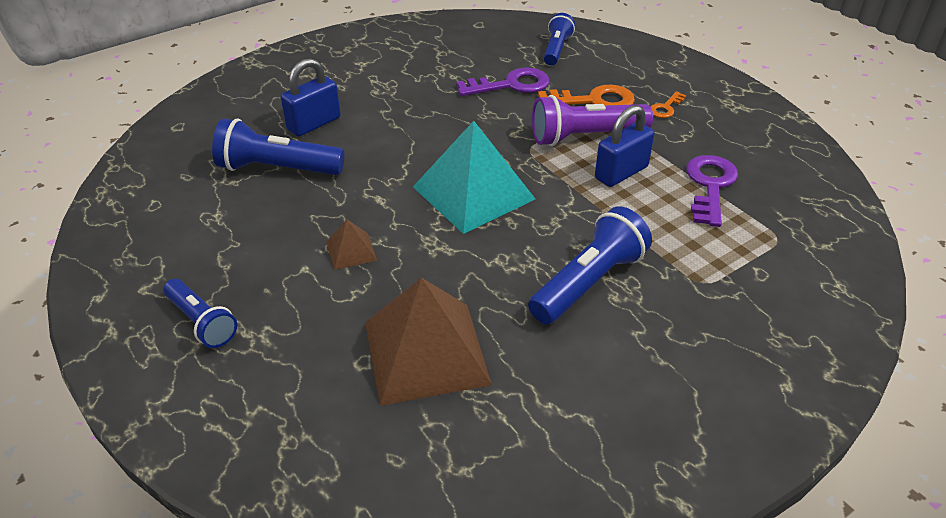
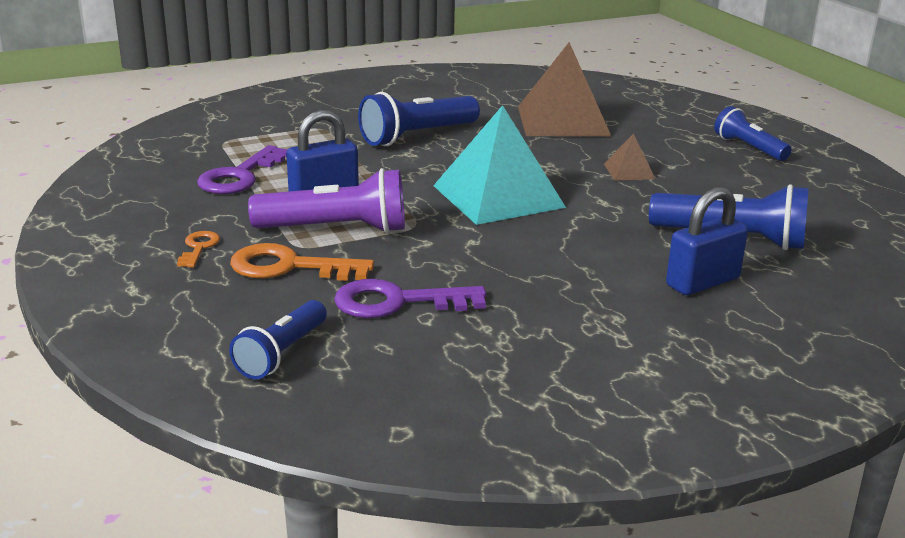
camera: 170 degrees left, 15 degrees down
(666, 108) = (198, 248): orange key -> orange key turned 45 degrees counterclockwise

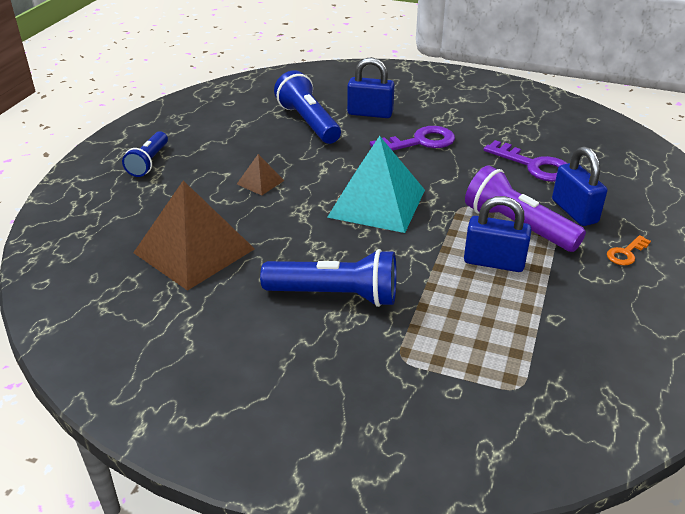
camera: 135 degrees left, 10 degrees up
(240, 176) = (542, 319): purple key -> purple key (419, 142)
(281, 354) = (620, 166): blue flashlight -> none
(290, 267) = (574, 211): orange key -> blue padlock

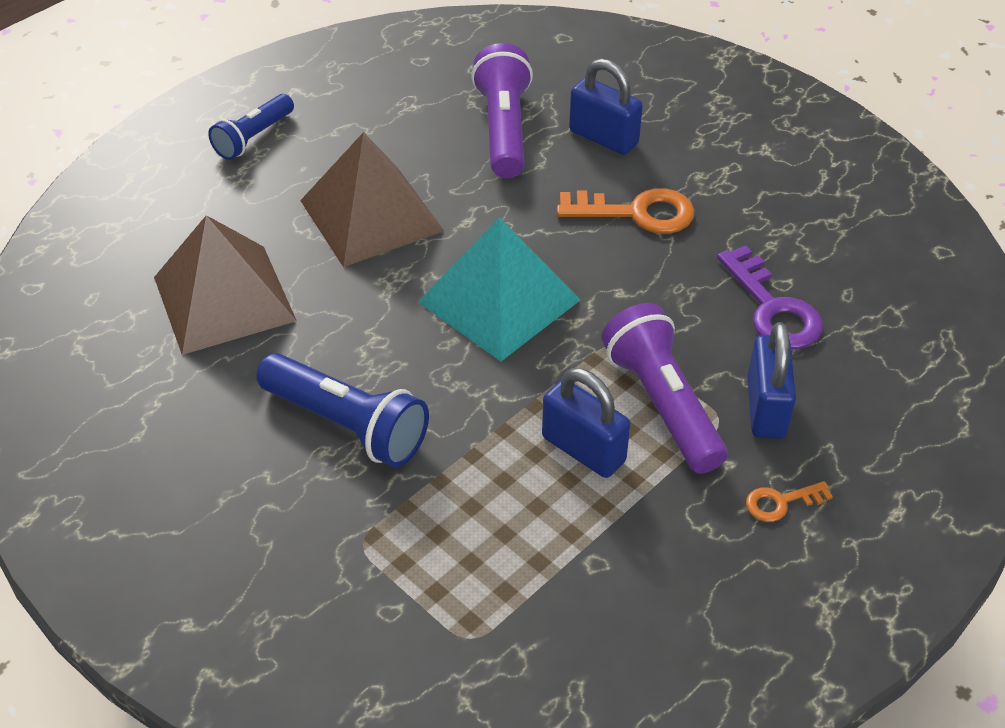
camera: 25 degrees right, 10 degrees up
(260, 182) = (371, 215): brown pyramid -> brown pyramid, size x2.23
(308, 122) = (504, 129): blue flashlight -> purple flashlight
(419, 142) = (636, 213): purple key -> orange key

